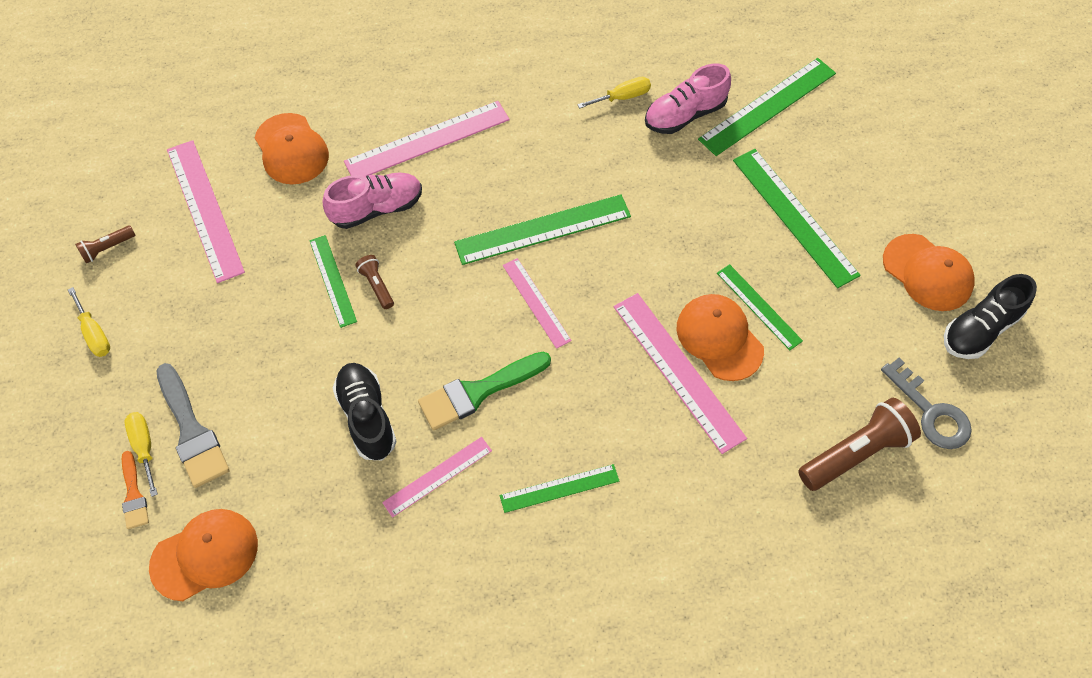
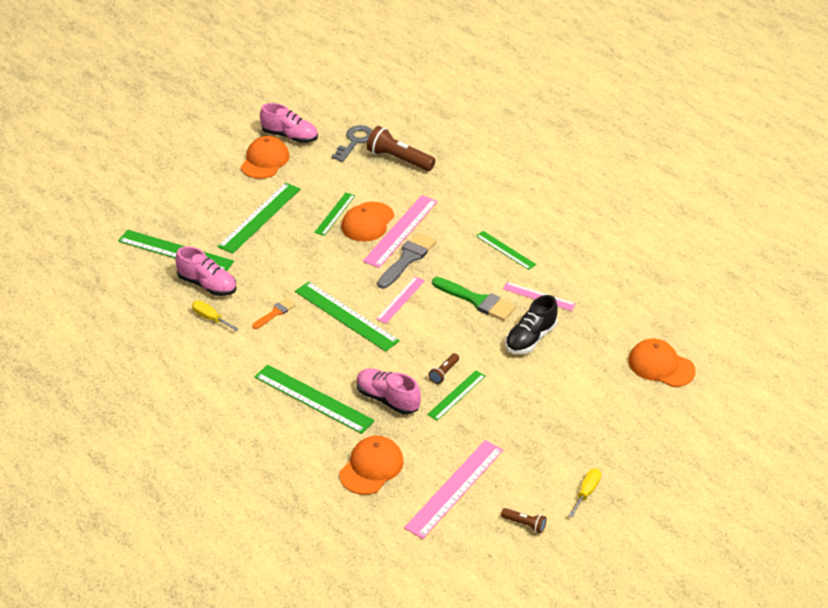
camera: 120 degrees left, 20 degrees down
(133, 494) = (659, 413): orange brush -> orange brush (275, 313)
(144, 447) = (631, 424): yellow screwdriver -> none
(191, 431) = (603, 409): grey brush -> grey brush (407, 259)
(427, 140) = (313, 399): pink ruler -> green ruler
(980, 329) = (289, 136): black shoe -> pink shoe

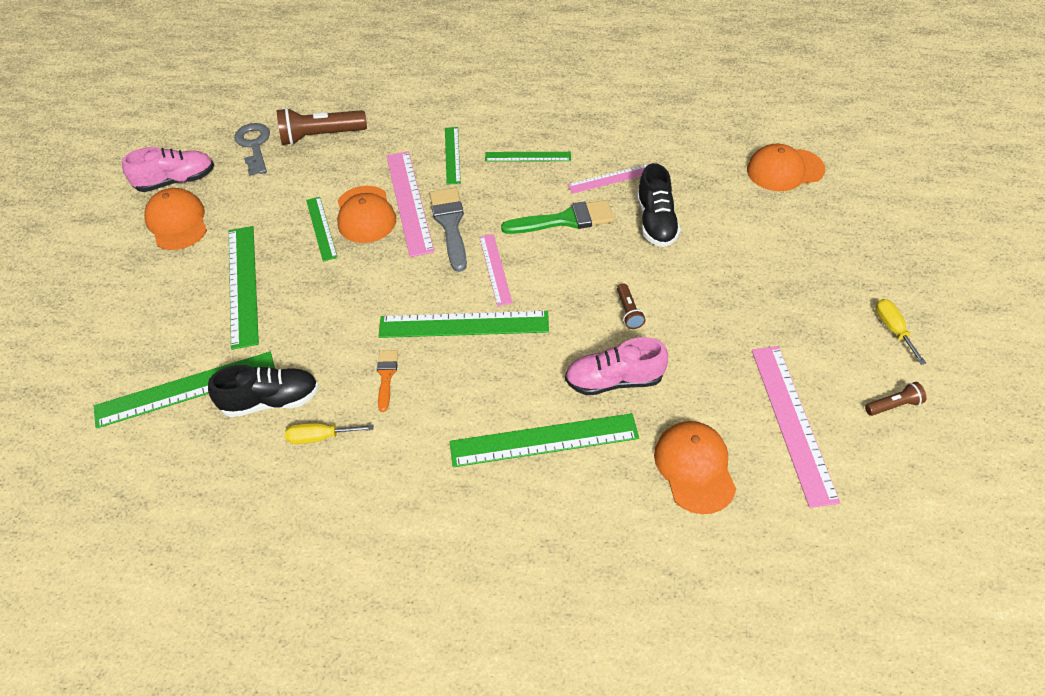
camera: 40 degrees left, 10 degrees up
(207, 285) = (271, 401): pink shoe -> black shoe
(456, 395) = (668, 325): green ruler -> green ruler (452, 155)

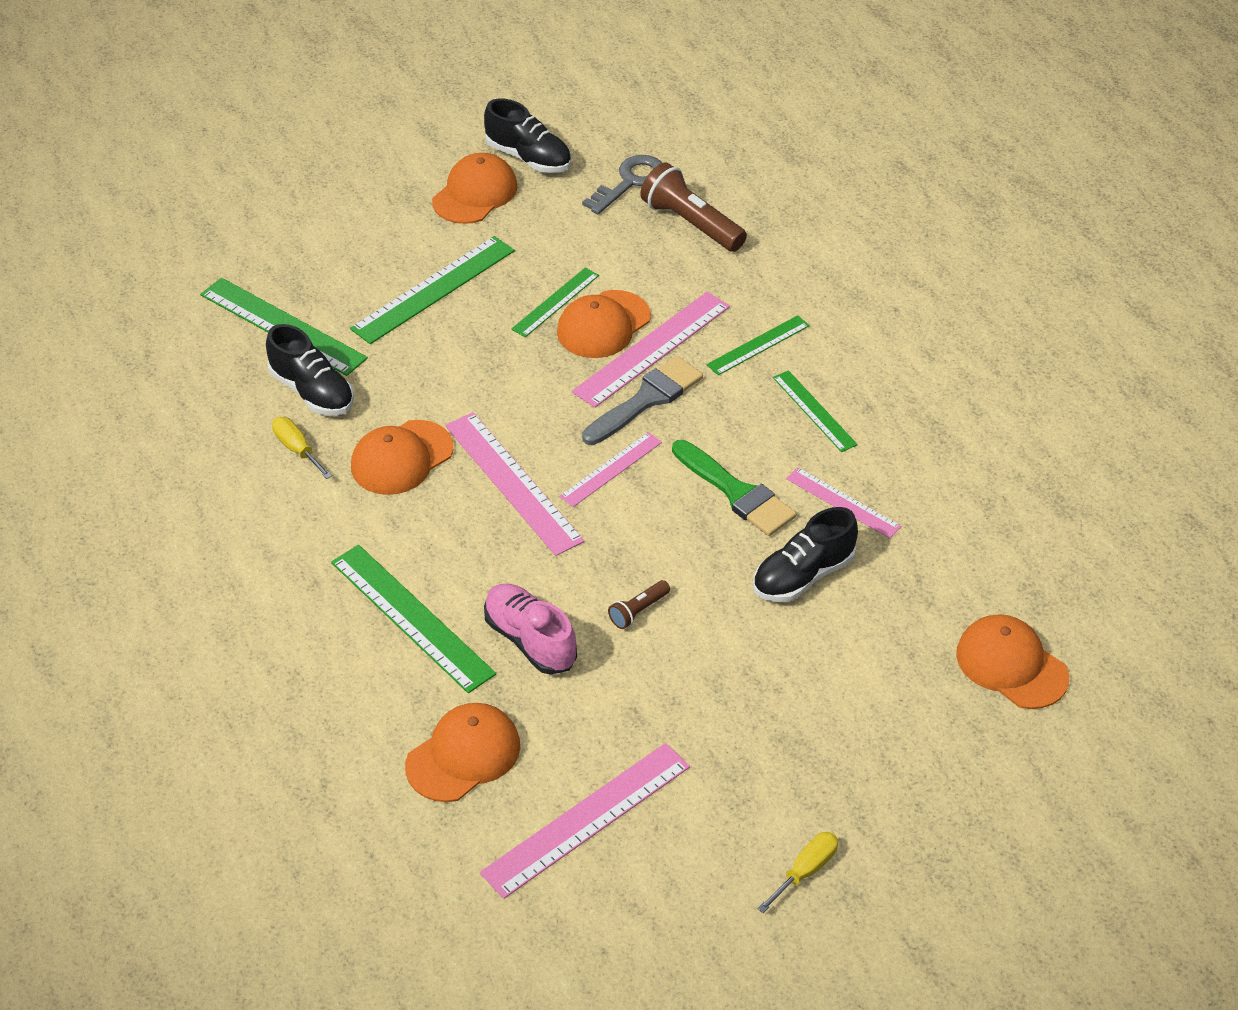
camera: 55 degrees right, 5 degrees down
(176, 181) = (528, 158): pink shoe -> black shoe
(386, 376) = (401, 458): orange brush -> orange cap
(464, 324) = (513, 483): green ruler -> pink ruler
(894, 405) = (681, 907): brown flashlight -> none

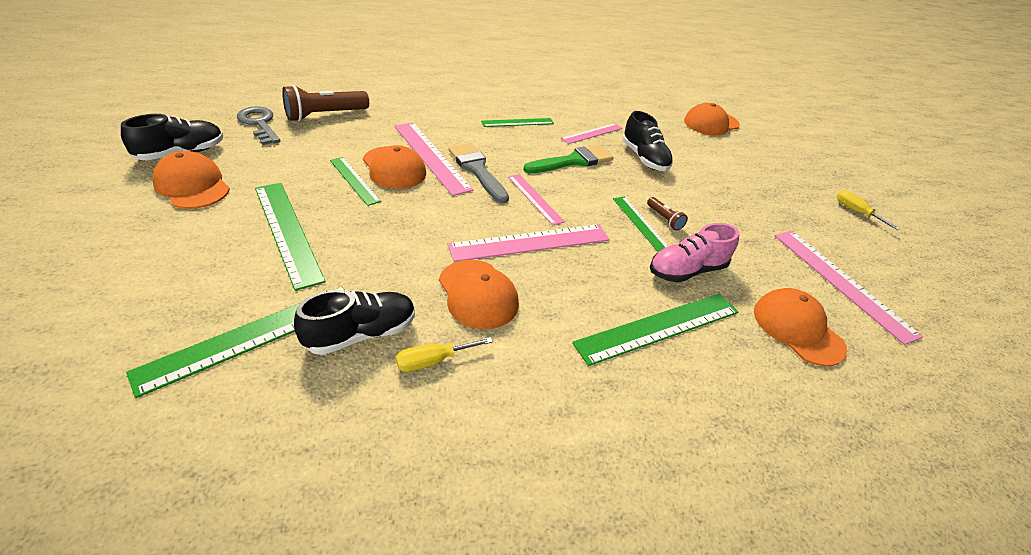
camera: 80 degrees left, 5 degrees down
(758, 345) = (453, 124): green ruler -> green ruler (640, 223)

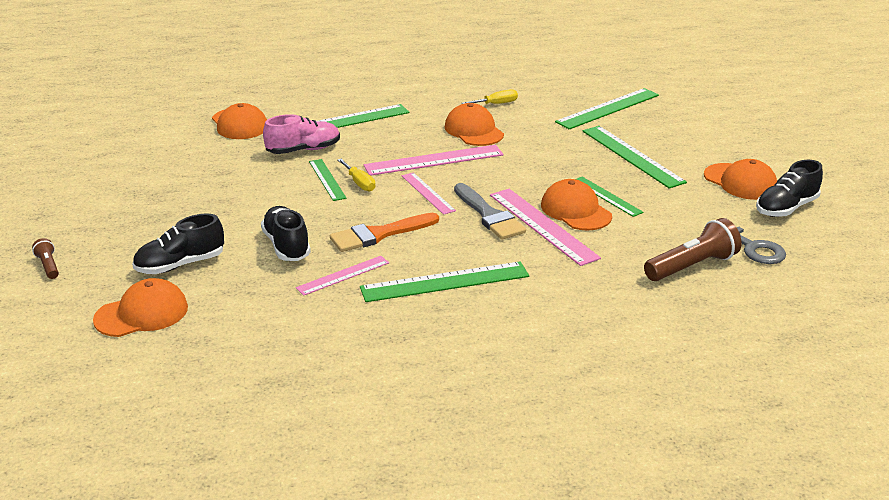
camera: 175 degrees left, 10 degrees down
(361, 334) = (544, 112): black shoe -> black shoe (180, 264)
(517, 122) = (445, 282): green ruler -> green ruler, size x1.68
(573, 161) = (379, 234): green brush -> orange brush
(664, 219) = (300, 184): brown flashlight -> brown flashlight (48, 266)
(841, 282) = (168, 149): pink ruler -> none
(856, 212) = (70, 204): yellow screwdriver -> yellow screwdriver (359, 183)

